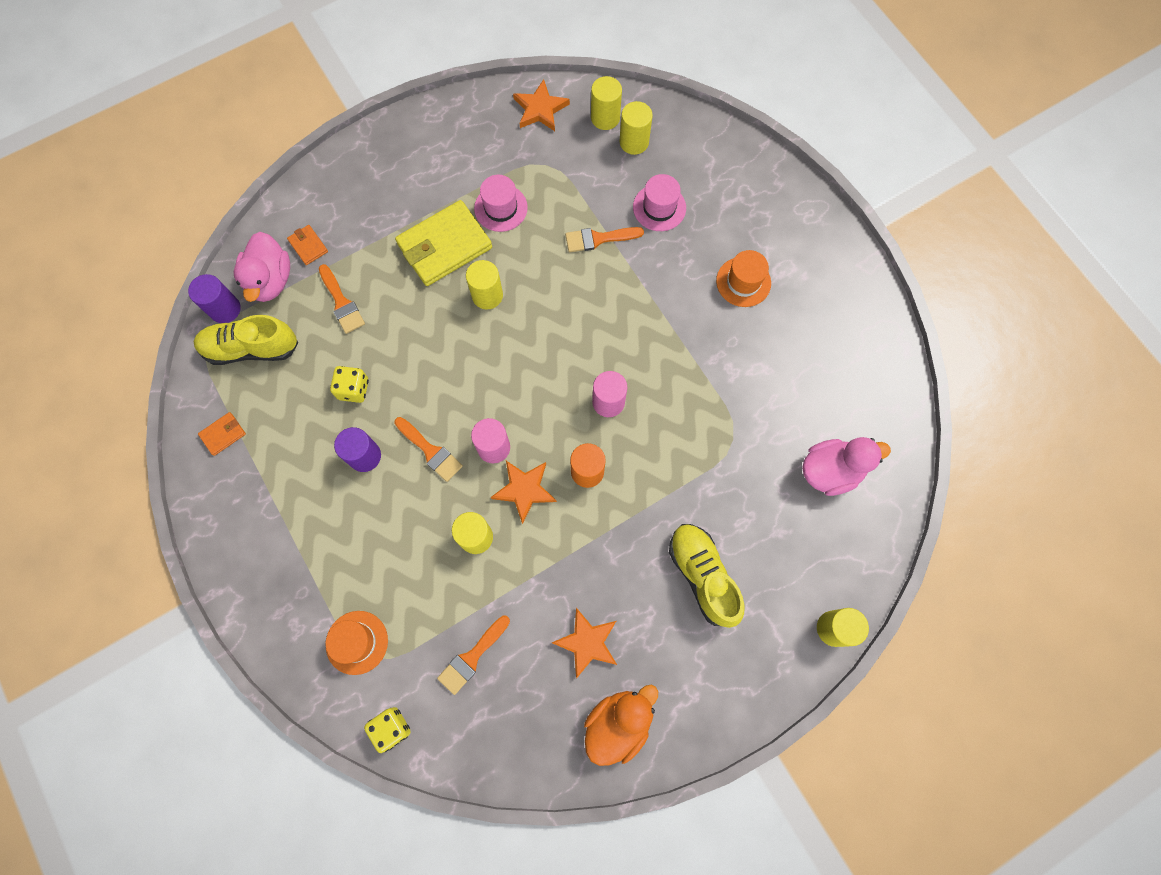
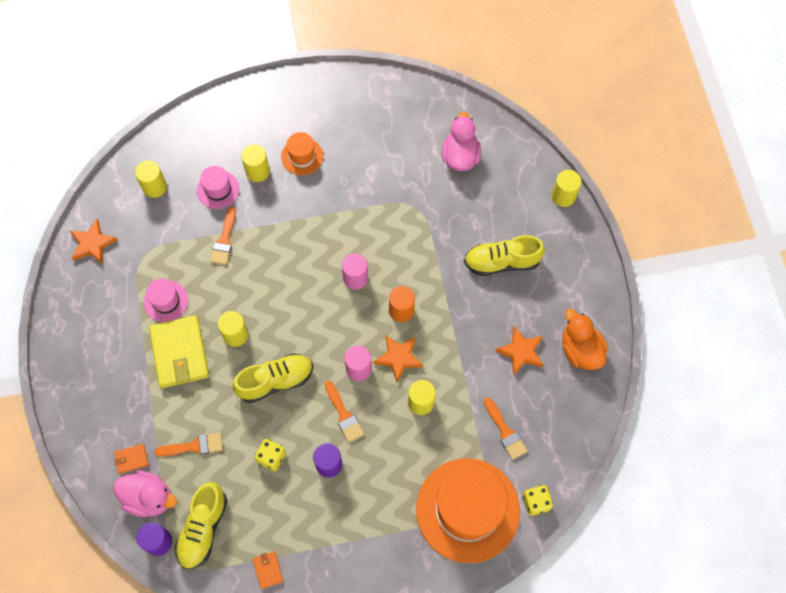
camera: 70 degrees left, 5 degrees down
(357, 642) = (467, 510): orange hat -> orange hat, size x2.18
(430, 451) = (344, 415): orange brush -> orange brush turned 90 degrees clockwise
(446, 359) = (275, 381): none -> yellow shoe
(605, 118) = (123, 200): yellow cylinder -> yellow cylinder (257, 171)

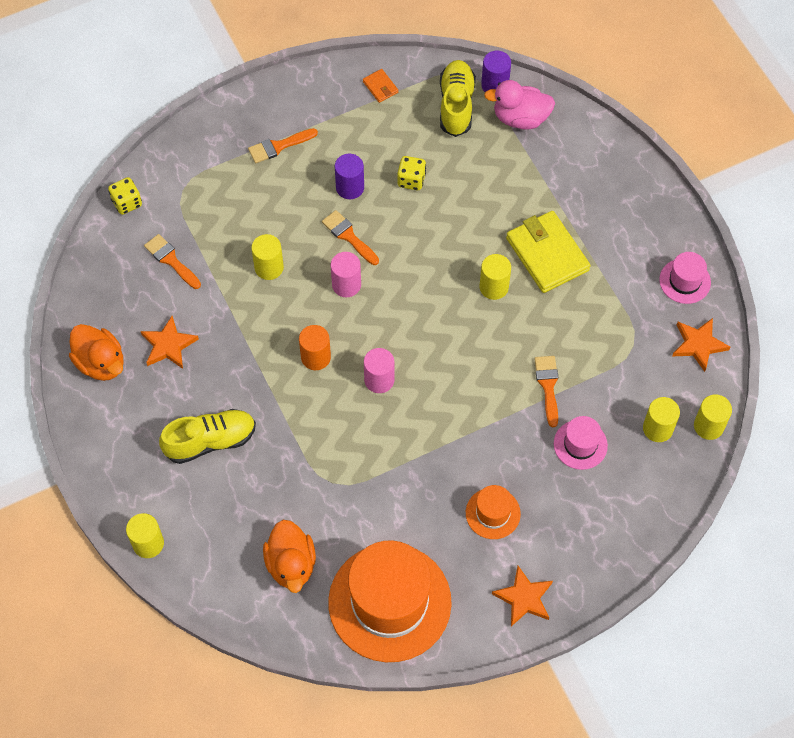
camera: 165 degrees right, 5 degrees down
(131, 459) = (553, 146): orange wallet -> none
(166, 301) = (586, 303): pink hat -> pink hat (685, 281)
(194, 446) = (494, 171): orange brush -> orange brush (279, 146)
(257, 171) = (541, 479): yellow cylinder -> yellow cylinder (708, 426)
(275, 381) = (433, 251): yellow shoe -> none
(398, 357) = (305, 306): orange star -> orange star (524, 598)
(460, 156) = (291, 564): pink duck -> orange duck
(467, 510) = (196, 180): orange hat -> orange hat (389, 602)

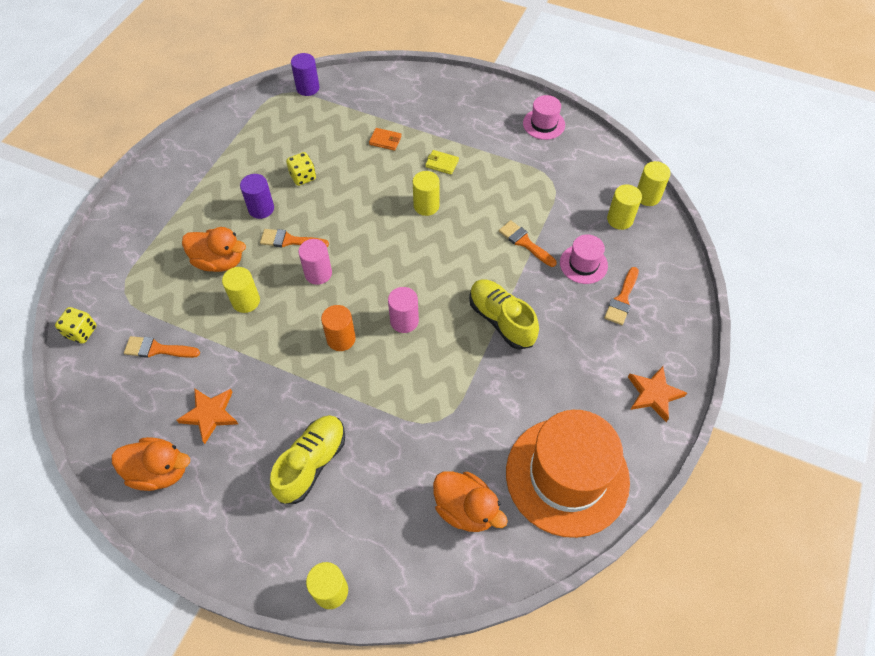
camera: 40 degrees left, 5 degrees down
(276, 215) = (219, 261): none -> orange duck
(279, 146) = (180, 215): orange brush -> orange brush (622, 299)
(380, 87) = (226, 134): orange wallet -> orange wallet (385, 140)
(456, 105) = (292, 114): yellow shoe -> yellow shoe (501, 320)
(493, 513) = (574, 352): orange hat -> none
(520, 118) = (344, 96): pink duck -> none
(547, 254) = (442, 163): yellow wallet -> yellow wallet, size x0.45
(698, 344) = (590, 154): orange star -> none

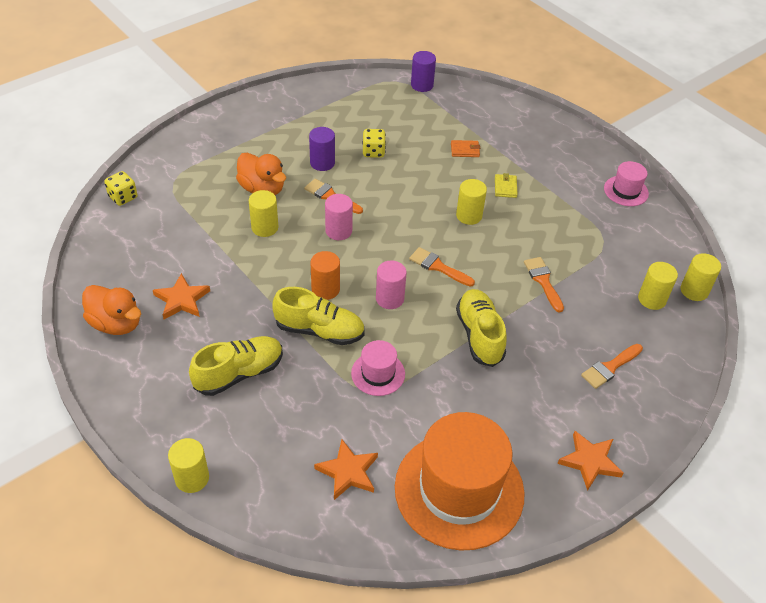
camera: 25 degrees right, 10 degrees down
(157, 349) = (172, 234): orange brush -> orange brush (438, 267)
(360, 383) = (319, 330): none -> yellow shoe
(385, 140) = (465, 150): orange wallet -> orange wallet turned 45 degrees counterclockwise
(442, 163) = (505, 187): yellow wallet -> yellow wallet turned 45 degrees clockwise
(466, 509) = (348, 472): orange duck -> orange star
(583, 264) = (590, 322): pink hat -> pink hat (378, 373)

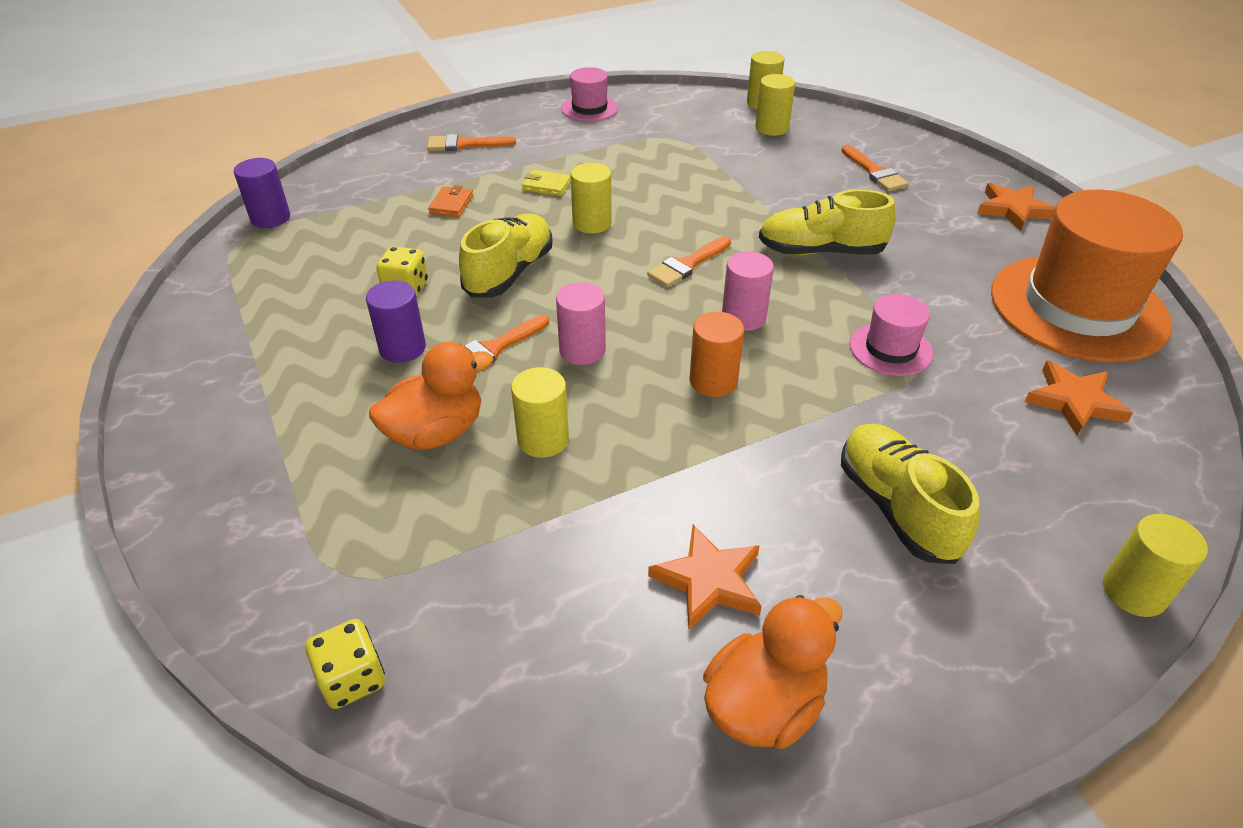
camera: 75 degrees left, 5 degrees down
(319, 330) = (803, 398): yellow shoe -> yellow shoe (509, 272)
(543, 281) = (731, 189): orange brush -> orange brush (465, 144)

